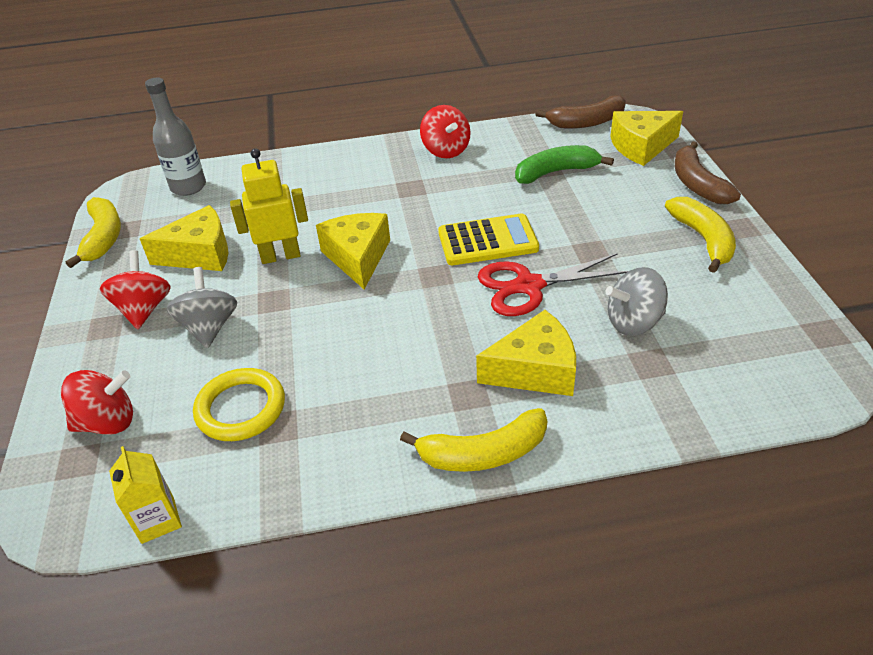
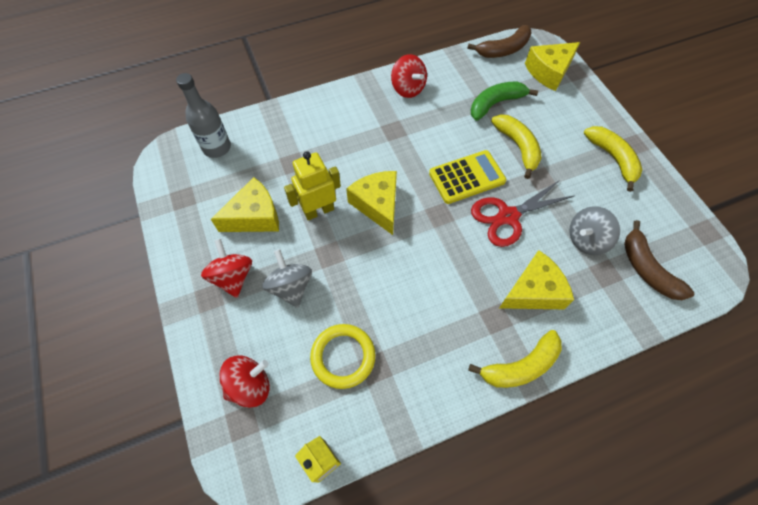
camera: 15 degrees left, 20 degrees up
(103, 237) = (168, 209): yellow banana -> yellow banana (517, 147)
(697, 184) = (596, 106): brown banana -> brown banana (647, 269)

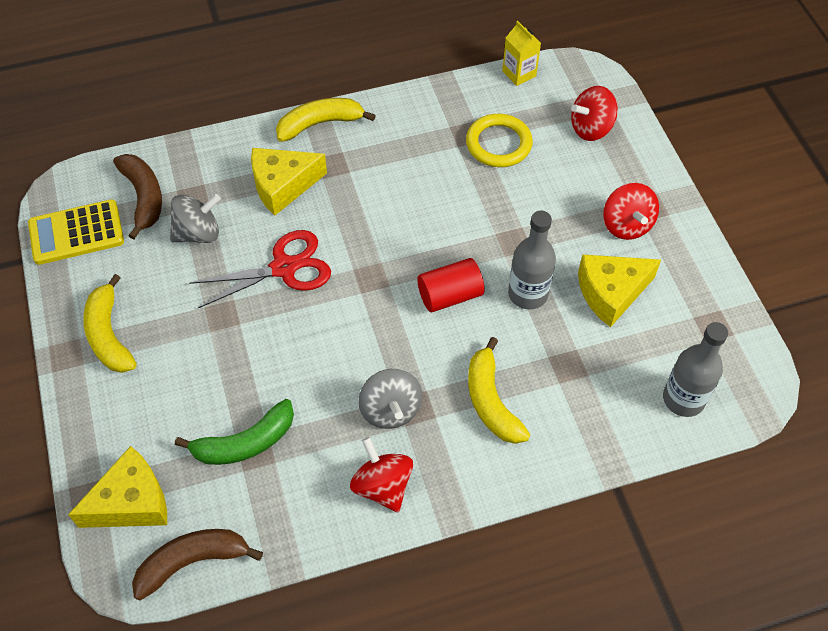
camera: 175 degrees left, 5 degrees down
(291, 287) = (557, 210): grey spinning top -> grey spinning top (390, 410)
(318, 210) = (528, 294): yellow robot -> grey bottle
(377, 205) = (450, 295): yellow cheese -> red cylinder
(467, 177) = (323, 324): yellow calculator -> yellow calculator (76, 233)
(517, 147) = (237, 364): yellow banana -> yellow banana (491, 401)

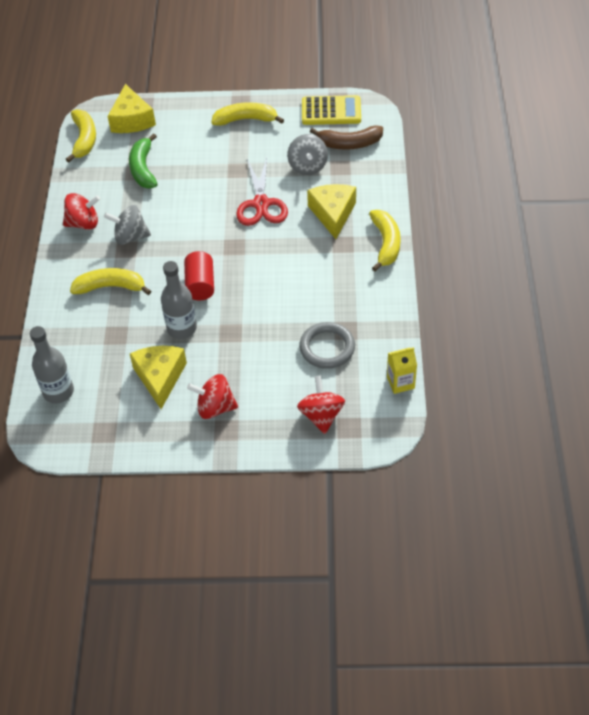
camera: 110 degrees right, 5 degrees down
(76, 233) = (331, 111): yellow calculator -> yellow calculator turned 90 degrees clockwise
(192, 562) = (84, 139): brown banana -> yellow banana
(498, 144) = (327, 348): yellow ring -> grey ring

